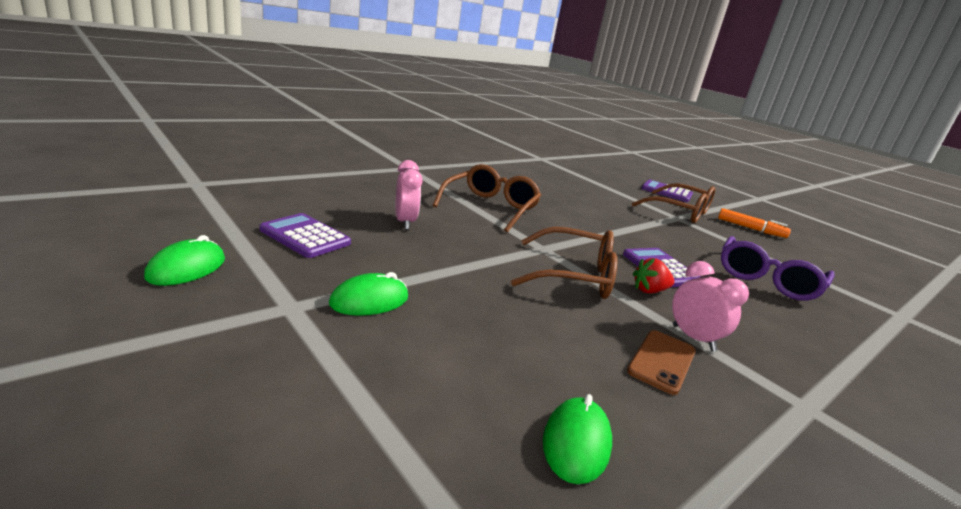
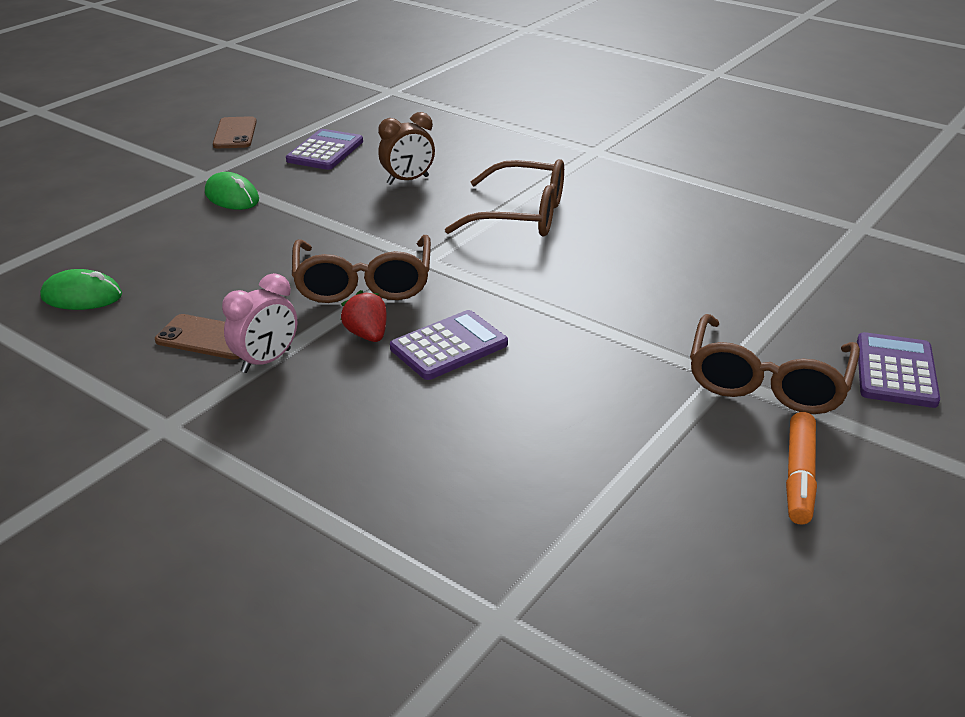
camera: 80 degrees right, 10 degrees up
(187, 268) = (235, 133): green mouse -> brown phone
(405, 222) = (408, 180): pink clock -> brown clock
(767, 280) = (508, 453): purple glasses -> none

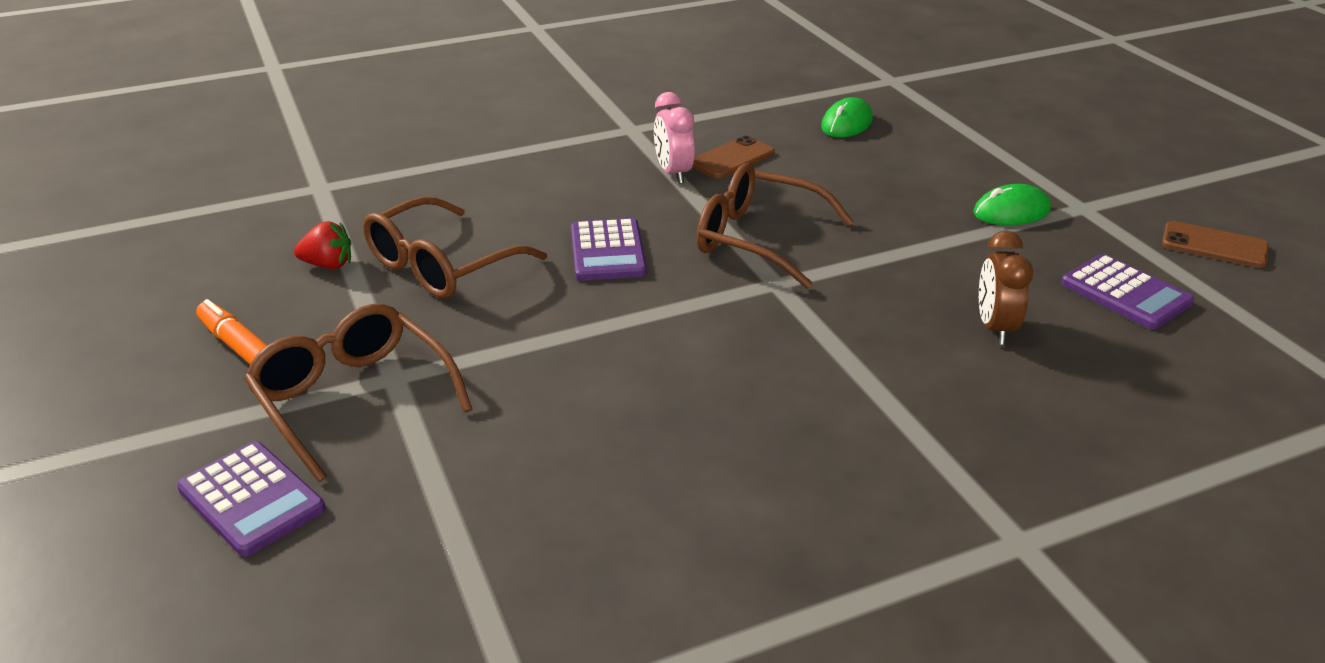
camera: 120 degrees right, 0 degrees up
(367, 335) = (666, 220): red strawberry -> red strawberry (328, 265)
(522, 215) = (833, 381): brown glasses -> brown glasses (441, 266)

